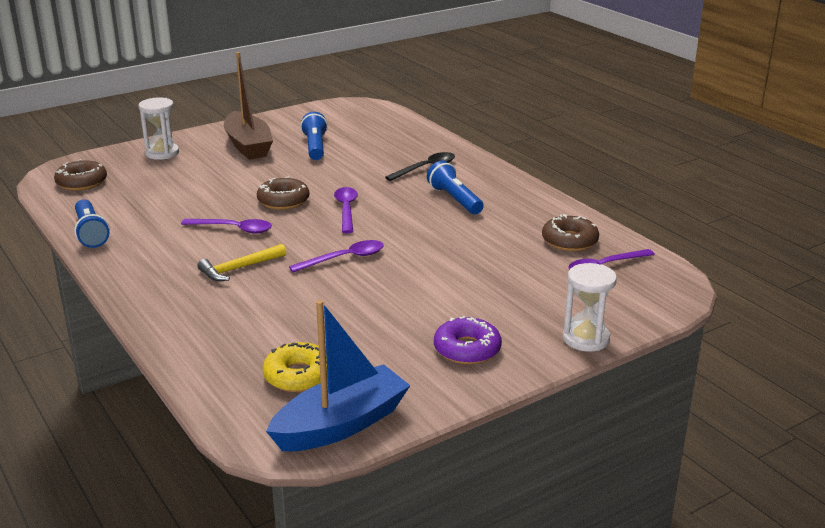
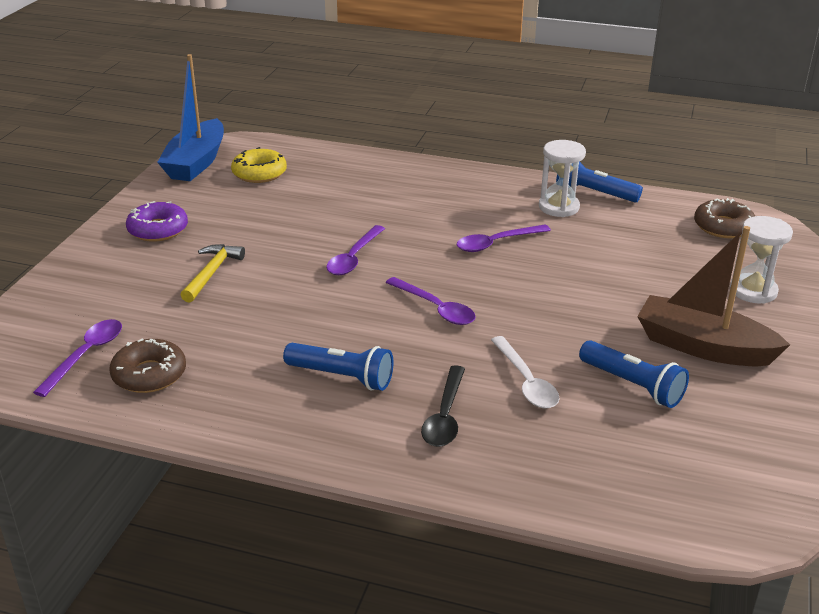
camera: 140 degrees right, 5 degrees up
(239, 268) = (423, 215): yellow hammer -> yellow hammer (211, 273)
(283, 201) = (513, 290): brown donut -> none
(362, 165) = (526, 381): none -> white spoon
(586, 339) = (62, 273): white hourglass -> white hourglass (559, 207)

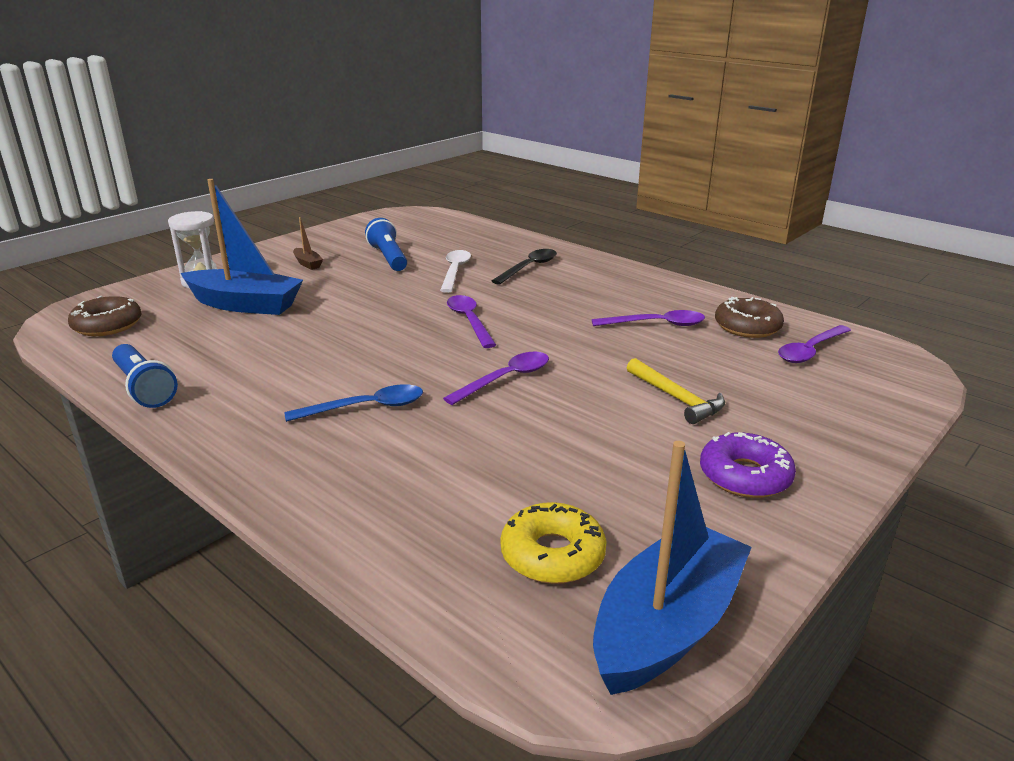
camera: 155 degrees left, 5 degrees down
(211, 273) = (676, 398): yellow hammer -> yellow hammer turned 75 degrees counterclockwise
(342, 377) = (586, 297): blue flashlight -> none
(432, 215) = (366, 407): none -> blue spoon
(496, 243) = (341, 360): purple spoon -> purple spoon (656, 324)
(559, 207) = (214, 381): white hourglass -> none
(660, 274) = (245, 305): none -> blue boat
(703, 346) = (308, 264): brown boat -> brown boat, size x0.42

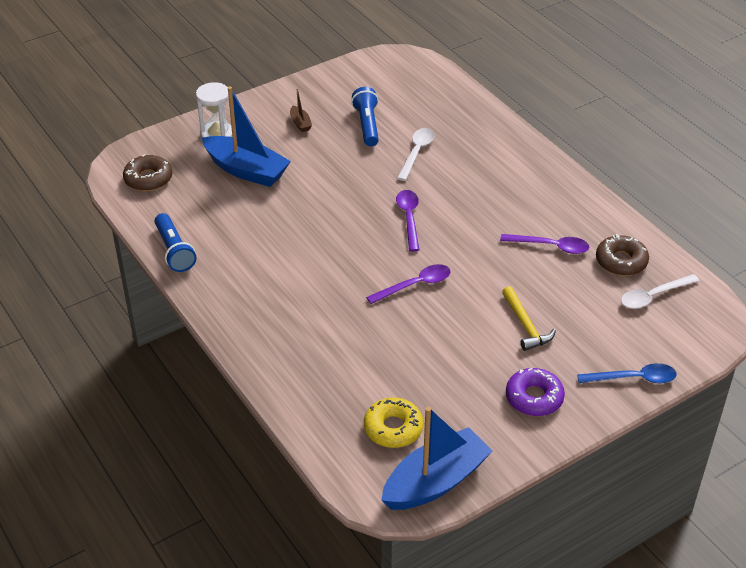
camera: 15 degrees right, 15 degrees up
(366, 407) = (314, 295): blue spoon -> blue spoon (633, 378)
(529, 268) = (479, 157): black spoon -> none
(810, 350) = (653, 296): purple spoon -> white spoon

